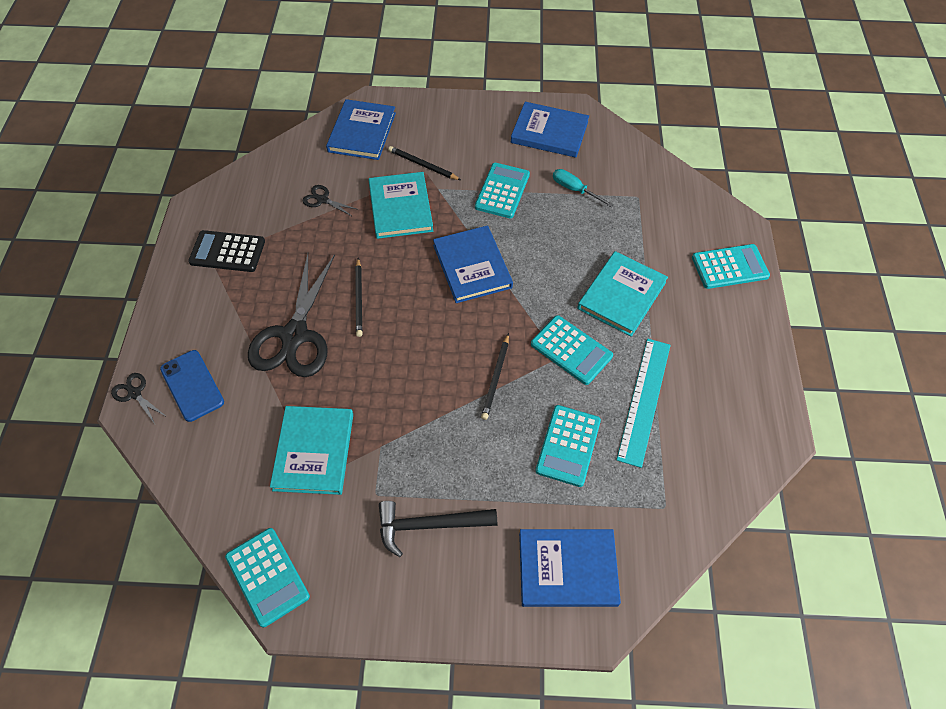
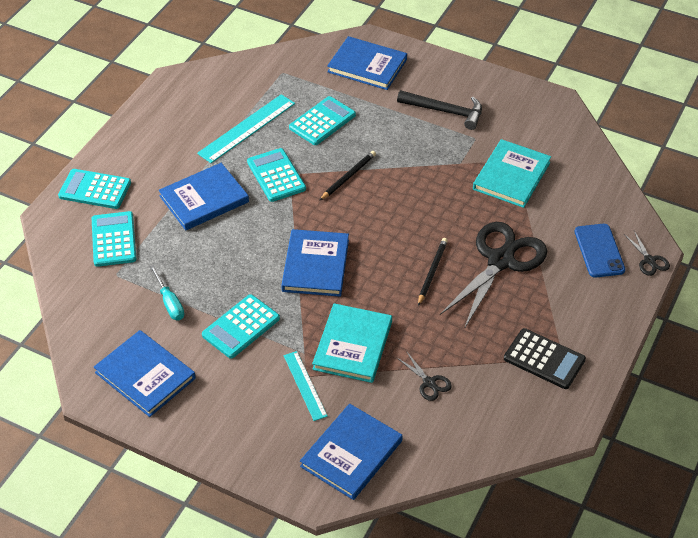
camera: 155 degrees left, 10 degrees down
(267, 576) = (565, 120): turquoise calculator -> turquoise calculator (114, 239)
(423, 165) = (305, 385): black pencil -> turquoise ruler
(621, 295) = (204, 199): turquoise book -> blue book

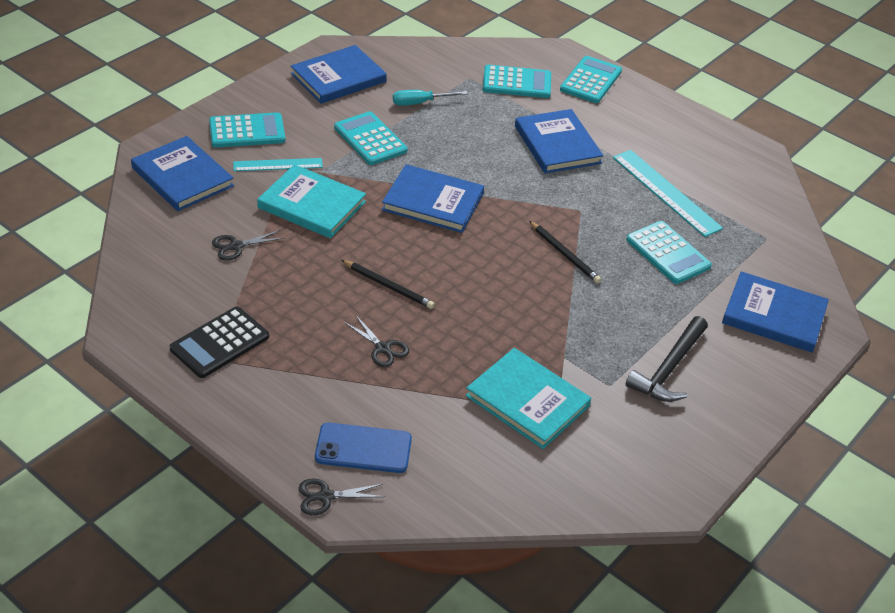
camera: 100 degrees right, 5 degrees down
(276, 175) = (581, 200): turquoise calculator -> turquoise calculator (247, 131)
(367, 66) = (774, 315): blue book -> blue book turned 75 degrees clockwise
(500, 261) = (382, 348): black scissors -> black scissors, size x0.42

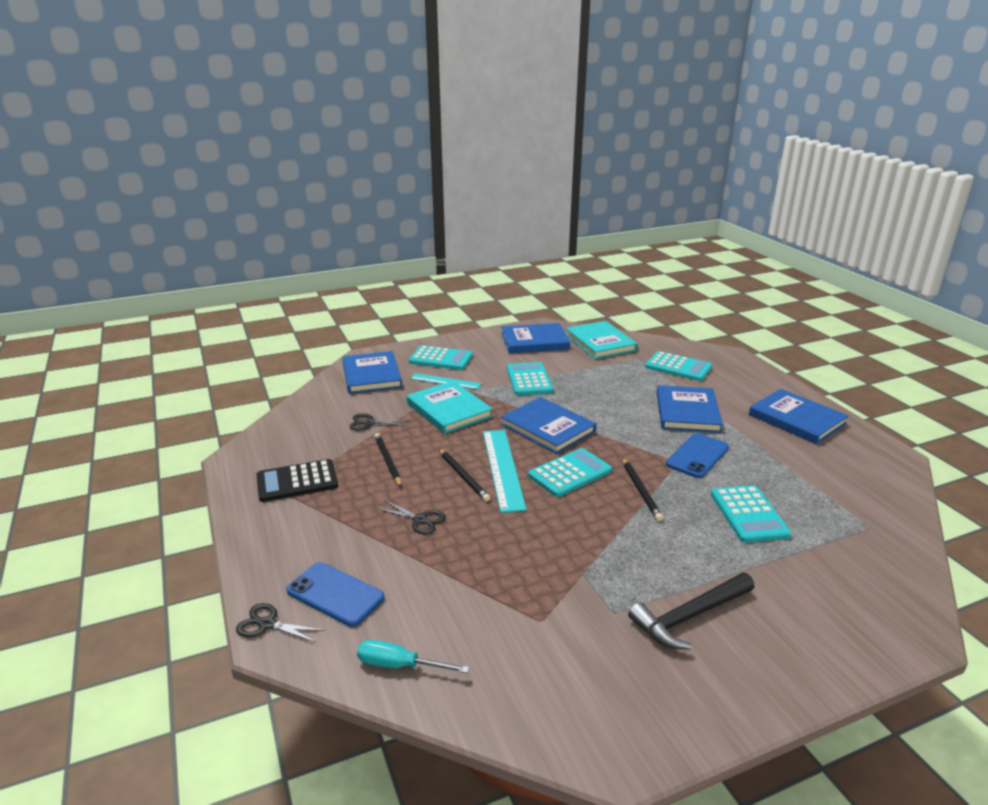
camera: 30 degrees right, 15 degrees down
(296, 290) = (387, 461): none -> black pencil
(382, 348) = (420, 520): black scissors -> black scissors turned 45 degrees counterclockwise
(420, 103) = (587, 365): turquoise screwdriver -> turquoise screwdriver (399, 665)
(527, 401) = (518, 601): turquoise book -> turquoise book (600, 342)
(591, 80) = (747, 376): turquoise calculator -> turquoise calculator (570, 473)
(594, 198) = (697, 456): none -> blue phone
(666, 192) = (775, 466): turquoise ruler -> turquoise ruler (503, 468)
(774, 315) = (845, 600): blue book -> blue book (796, 419)

